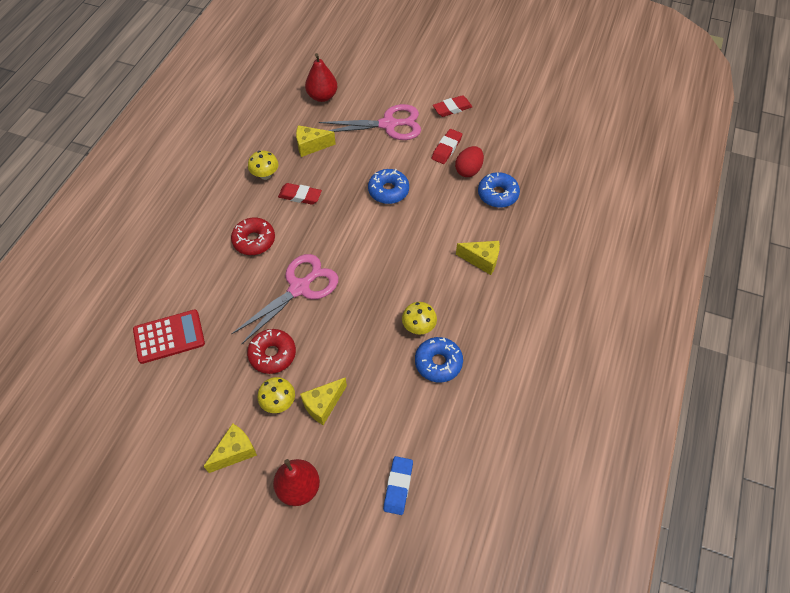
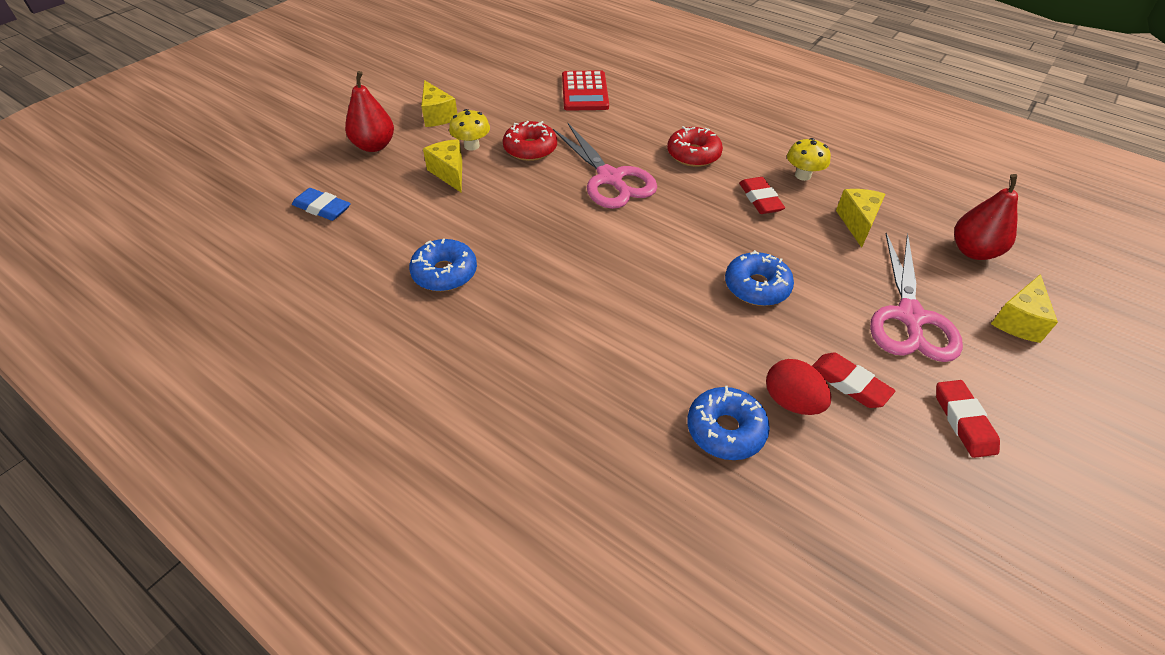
camera: 105 degrees right, 10 degrees down
(300, 196) = (760, 199): red eraser -> red eraser turned 45 degrees counterclockwise
(418, 327) = (506, 267): yellow mushroom -> none
(481, 260) = (588, 364): yellow cheese -> yellow cheese (1018, 321)

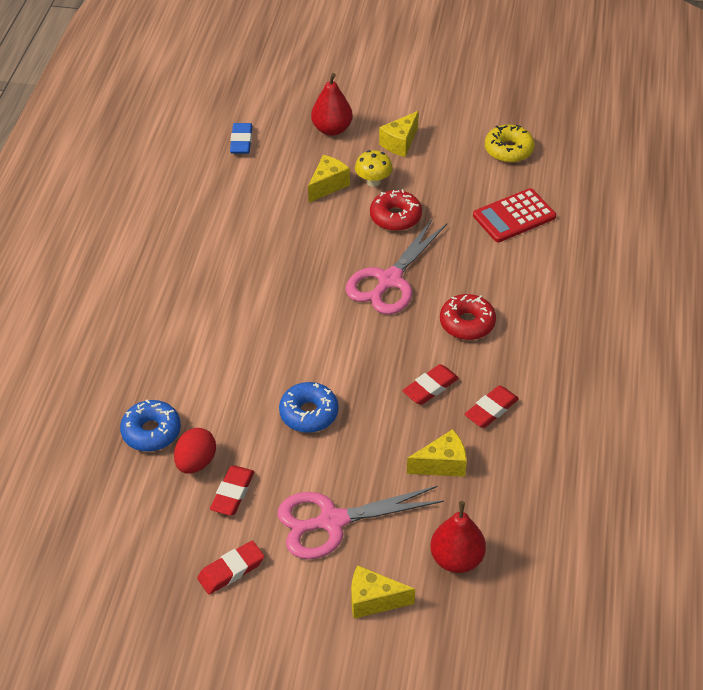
camera: 65 degrees right, 0 degrees up
(444, 273) = (215, 234): blue donut -> none
(504, 69) = (508, 150): none -> yellow donut
(802, 175) = (491, 409): yellow mushroom -> red eraser

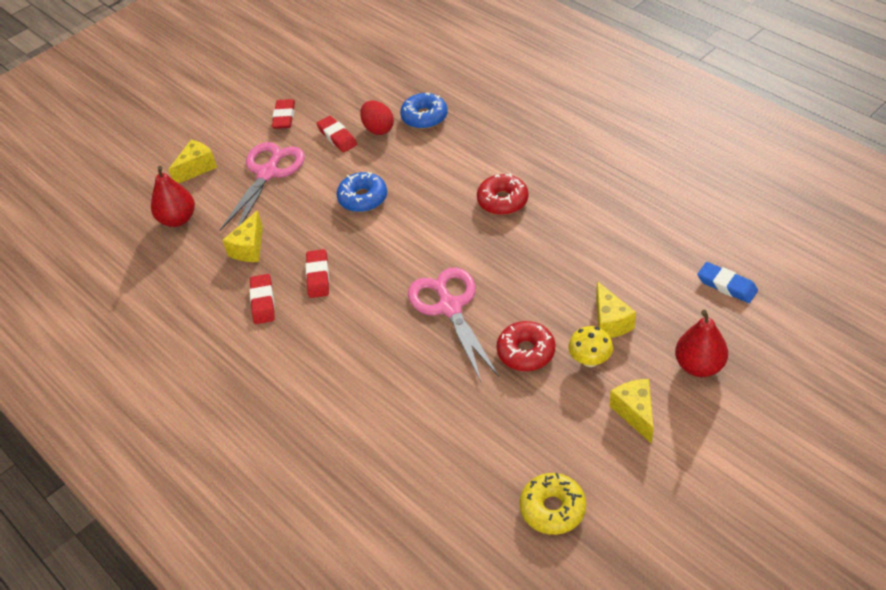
camera: 130 degrees right, 0 degrees up
(467, 323) = (356, 334): red donut -> red donut (502, 201)
(514, 216) = (450, 449): red calculator -> none

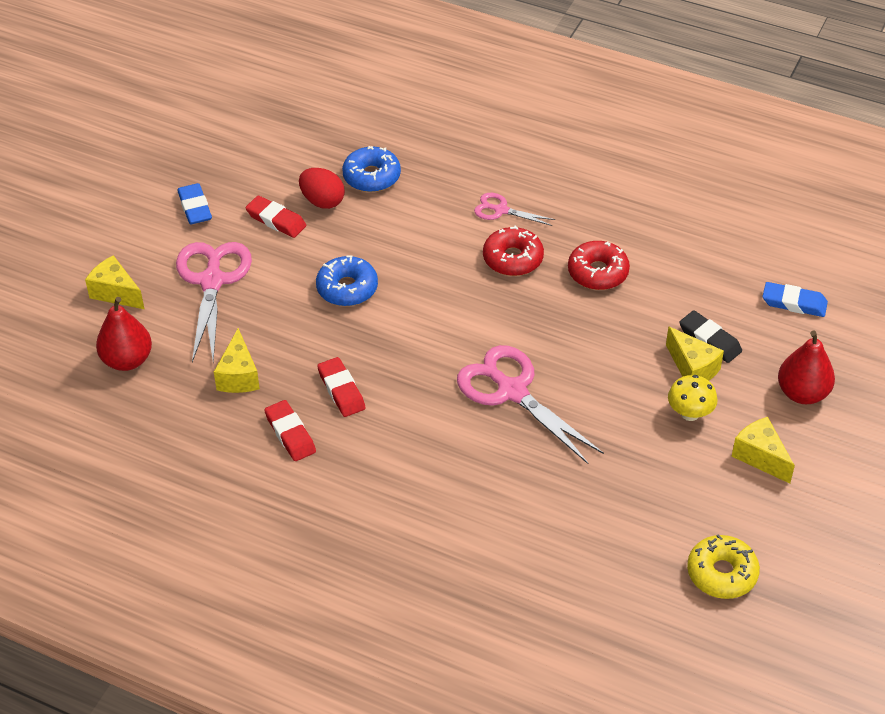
camera: 25 degrees left, 0 degrees up
(197, 168) = (116, 293): yellow cheese -> yellow cheese turned 75 degrees counterclockwise
(284, 117) = (195, 207): red eraser -> blue eraser
(512, 161) = (501, 210): none -> pink scissors
(526, 352) = (618, 420): red donut -> red donut (598, 272)
(636, 301) = (710, 340): none -> black eraser

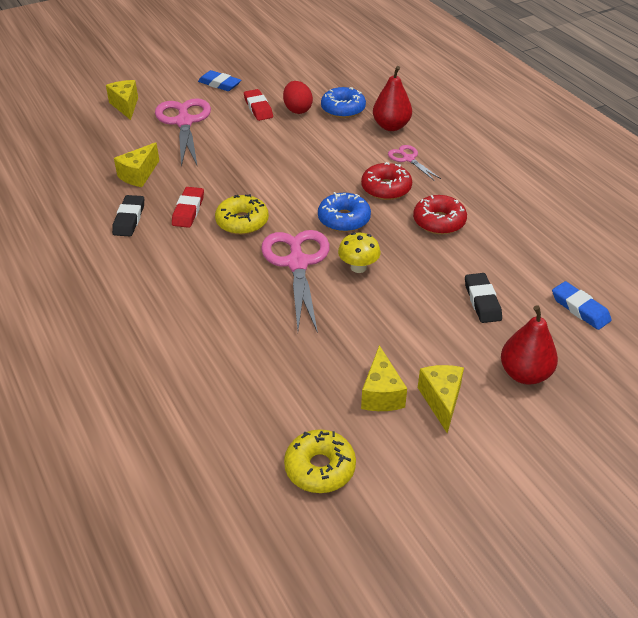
camera: 35 degrees right, 5 degrees down
(127, 360) = (89, 140): red pear -> red pear (391, 126)
(195, 207) = (219, 84): blue eraser -> blue eraser turned 75 degrees counterclockwise
(212, 281) = (184, 122): pink scissors -> pink scissors turned 45 degrees counterclockwise
(290, 434) = (129, 219): red eraser -> black eraser
(347, 288) = (258, 159): blue donut -> blue donut (344, 219)
(411, 374) = (242, 222): none -> yellow donut
(690, 413) = (414, 341): yellow mushroom -> yellow mushroom (358, 267)
(692, 368) = (448, 313): yellow cheese -> yellow cheese (381, 394)

